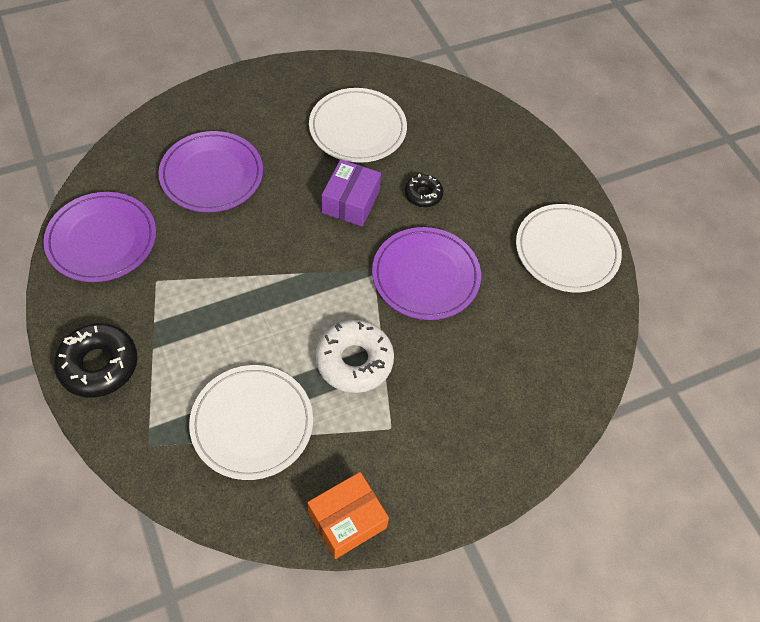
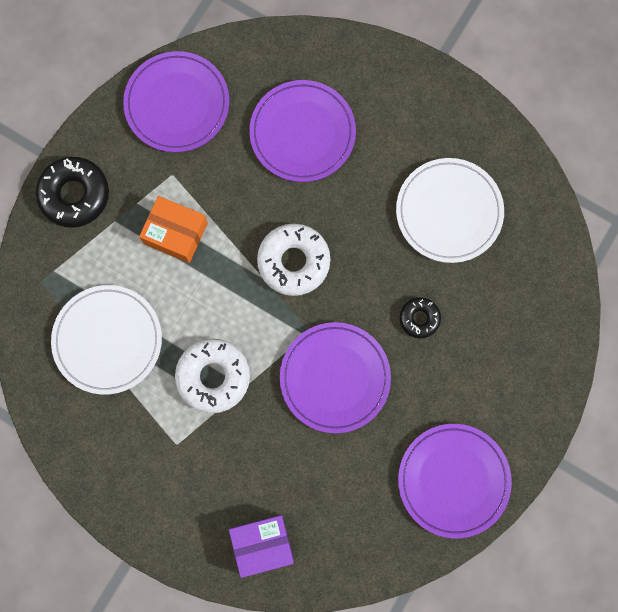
camera: 60 degrees right, 20 degrees up
(308, 244) = (293, 262): none -> white donut
(347, 520) = (83, 463): orange box -> orange box (175, 233)
(350, 202) = (363, 264): purple box -> purple box (262, 544)
(566, 251) = (453, 480): white plate -> purple plate

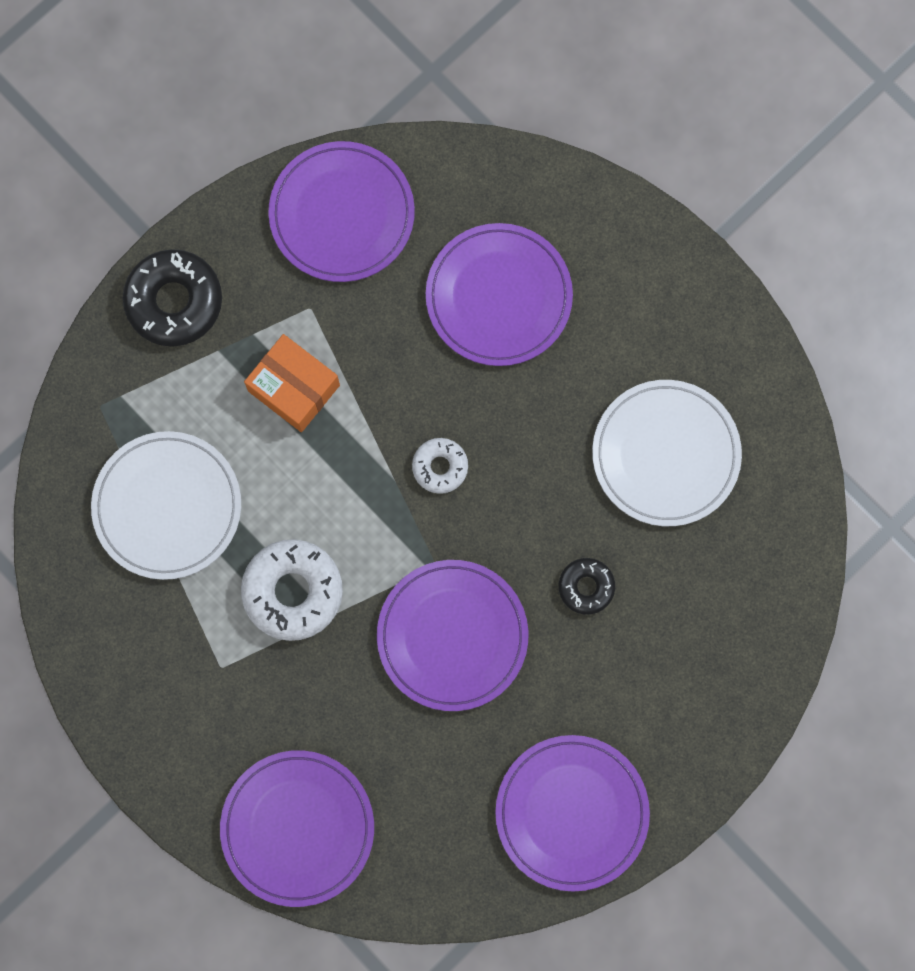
camera: 15 degrees right, 0 degrees up
(262, 544) = (298, 828): purple box -> purple plate
(293, 262) = (440, 467): white donut -> white donut, size x0.56

